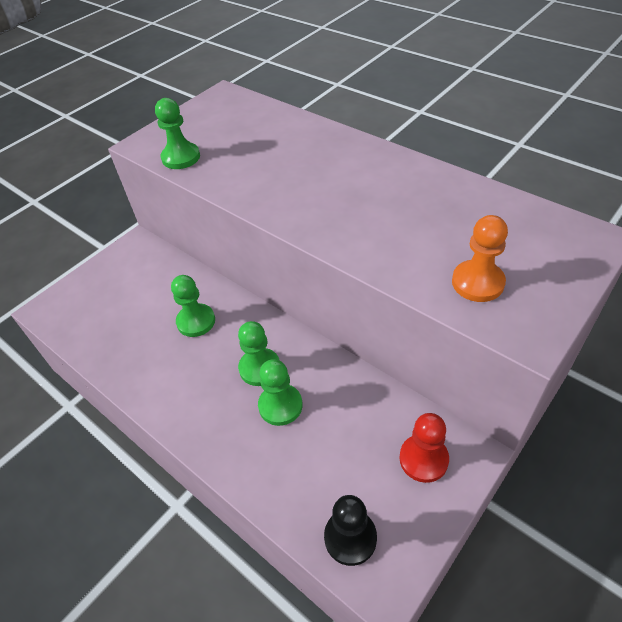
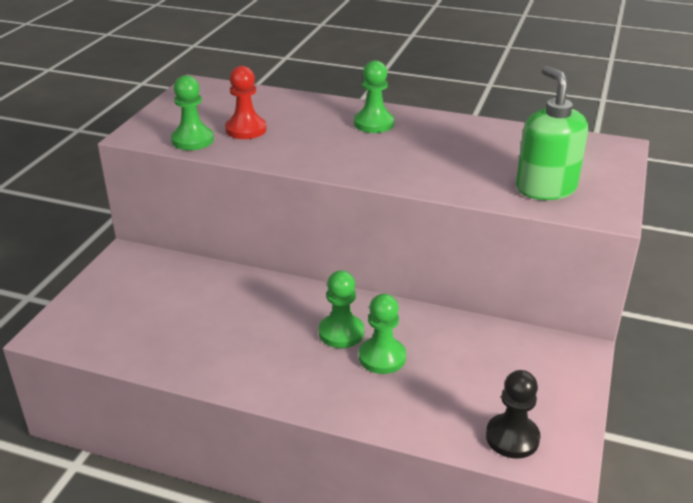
camera: 25 degrees left, 15 degrees down
(196, 321) = (245, 309): green pawn -> green pawn (374, 123)
(423, 459) = (542, 365): red pawn -> red pawn (246, 129)
(477, 282) = (545, 188): orange pawn -> green soap dispenser

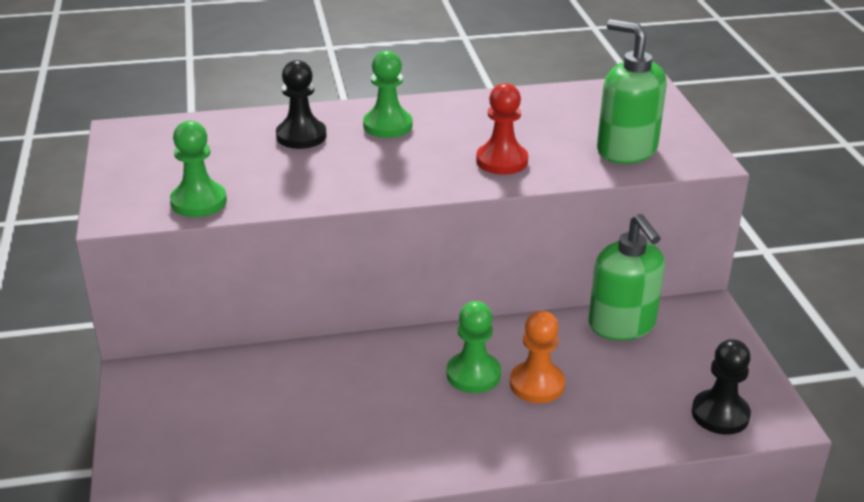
camera: 30 degrees left, 0 degrees up
(246, 129) = (249, 171): red pawn -> red pawn (502, 161)
(305, 116) = (301, 136): none -> black pawn
(382, 357) = (537, 384): green pawn -> orange pawn
(493, 338) = (622, 325): none -> green soap dispenser

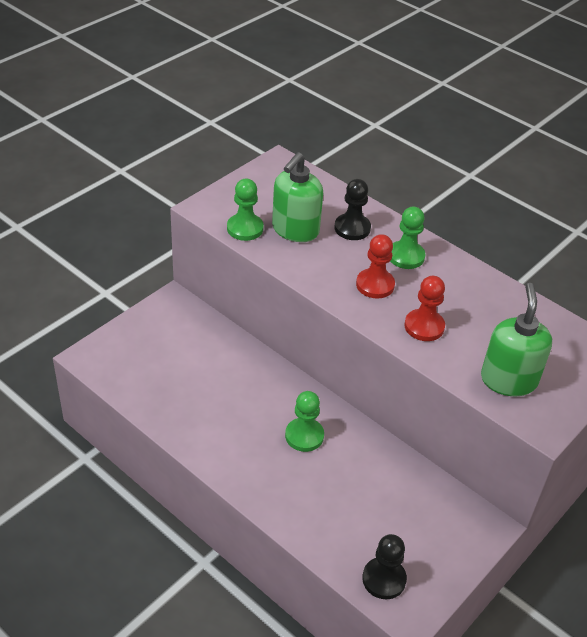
camera: 50 degrees right, 10 degrees up
(405, 161) = (375, 285): none -> red pawn
(537, 384) = (324, 470): orange pawn -> none
(622, 325) = (424, 486): green soap dispenser -> green soap dispenser (295, 230)

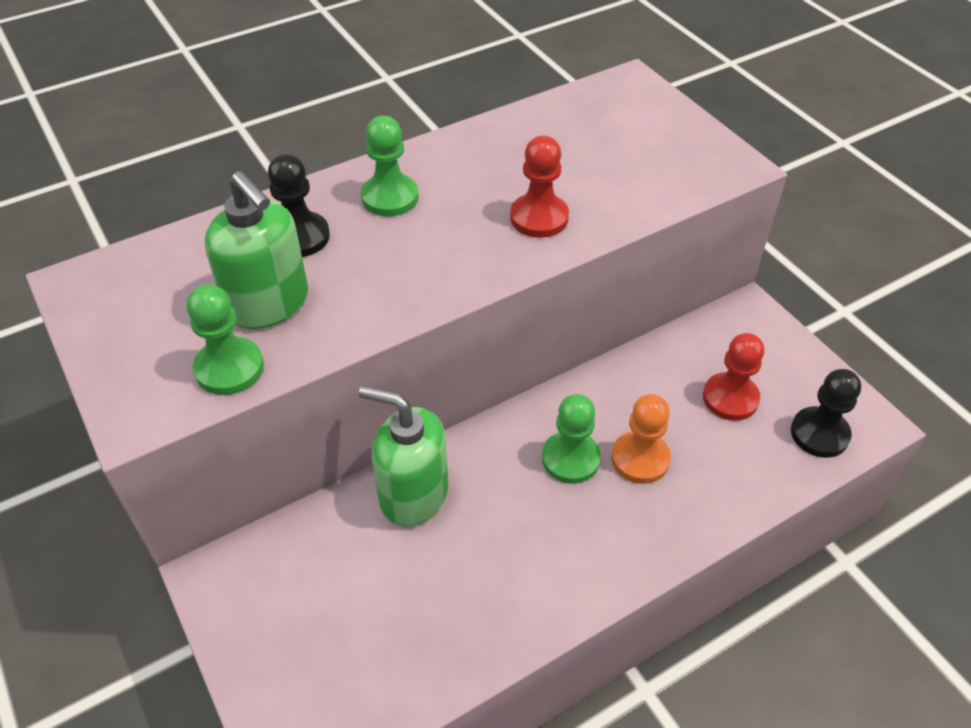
camera: 70 degrees left, 5 degrees up
(318, 472) = (640, 459): none -> orange pawn
(375, 285) = (437, 244): red pawn -> red pawn (730, 398)
(508, 380) = (655, 171): green soap dispenser -> green soap dispenser (413, 494)

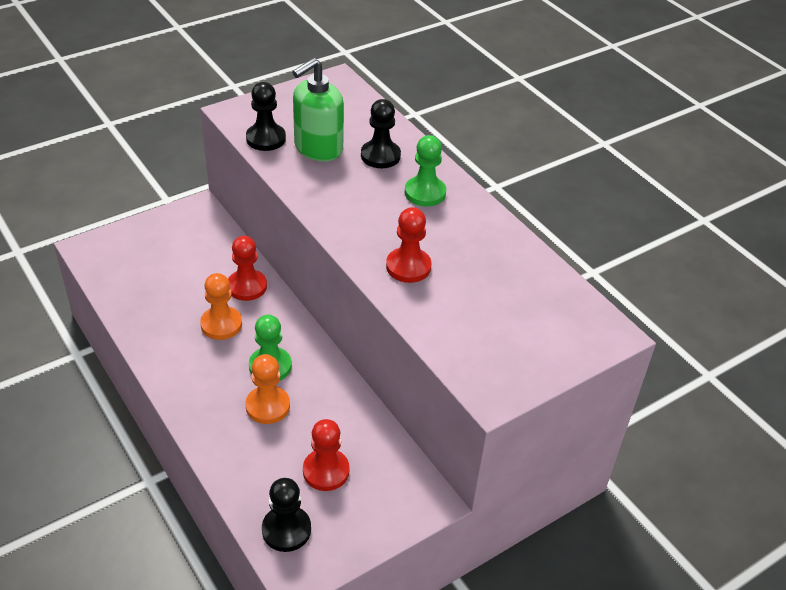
camera: 85 degrees right, 5 degrees down
(229, 368) = (266, 139): green pawn -> black pawn
(413, 494) = (247, 286): green soap dispenser -> red pawn
(492, 522) = (221, 324): none -> orange pawn

